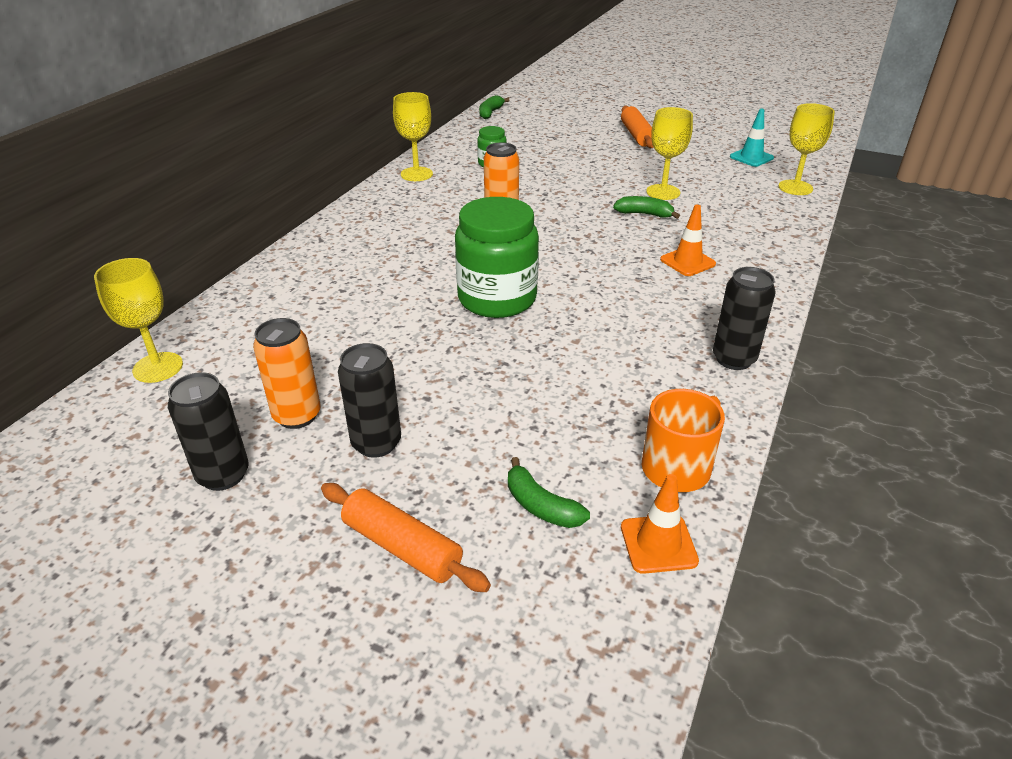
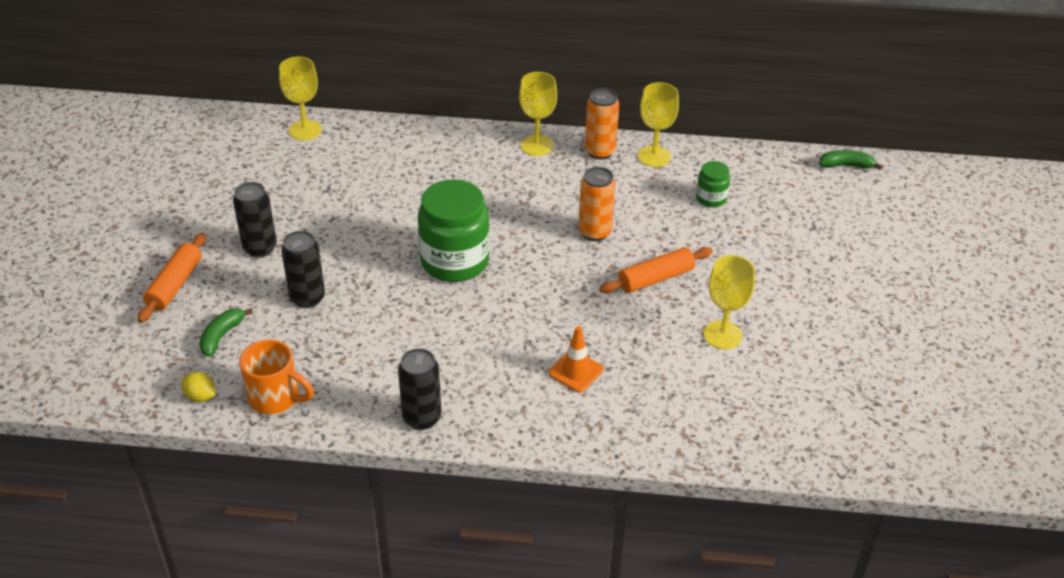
camera: 70 degrees right, 5 degrees up
(223, 475) = (215, 196): black can -> black can (307, 298)
(297, 415) = (276, 205): orange can -> orange can (600, 151)
(636, 135) = (869, 292): orange rolling pin -> orange rolling pin (656, 278)
(644, 214) = (660, 327): green banana -> none
(658, 544) = (201, 396): orange traffic cone -> yellow lemon
(751, 157) = (874, 402): turquoise traffic cone -> none
(795, 187) = (807, 448): yellow goblet -> yellow goblet (537, 145)

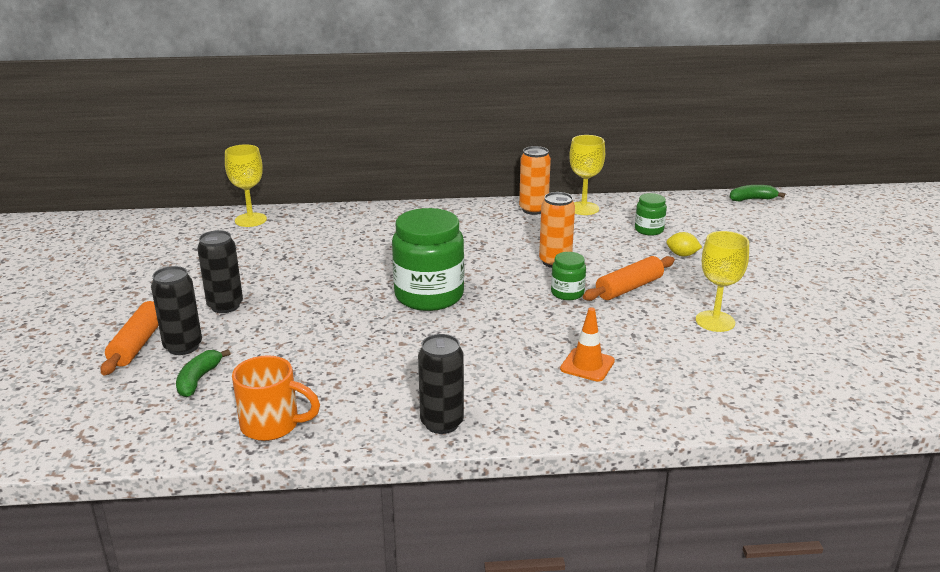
camera: 10 degrees left, 15 degrees down
(201, 396) = (184, 435): yellow lemon -> yellow lemon (682, 255)
(307, 298) = (286, 339): black can -> black can (183, 346)
(537, 145) = (474, 211): yellow goblet -> none
(591, 277) = (567, 293): none -> green jar

